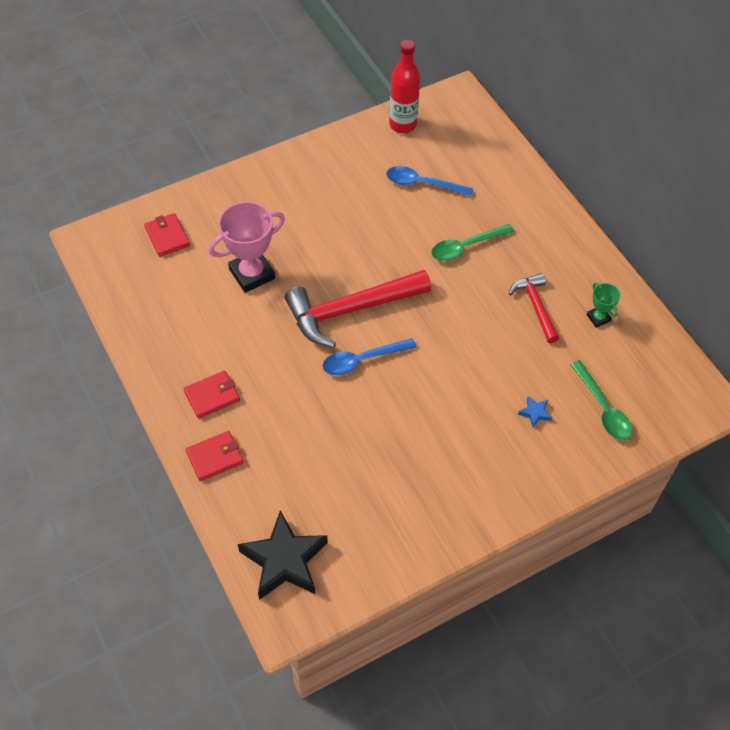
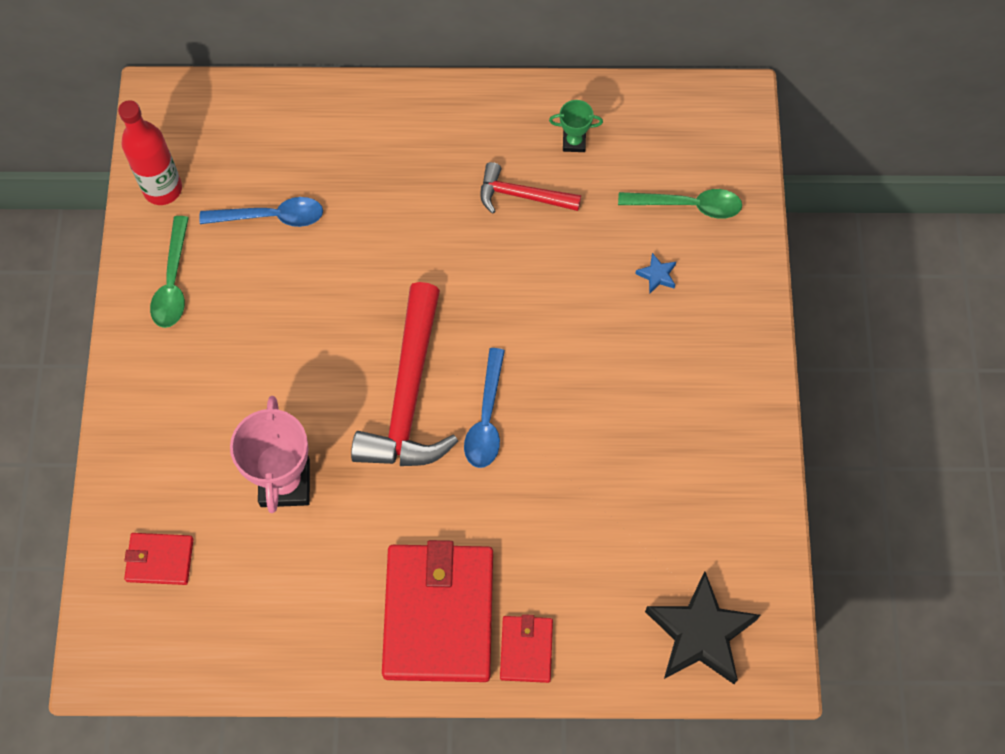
camera: 60 degrees left, 10 degrees up
(212, 396) = (439, 614): red wallet -> red wallet, size x2.12
(422, 184) = (271, 217): blue spoon -> blue spoon turned 135 degrees counterclockwise
(466, 247) = (395, 221): green spoon -> green spoon (173, 282)

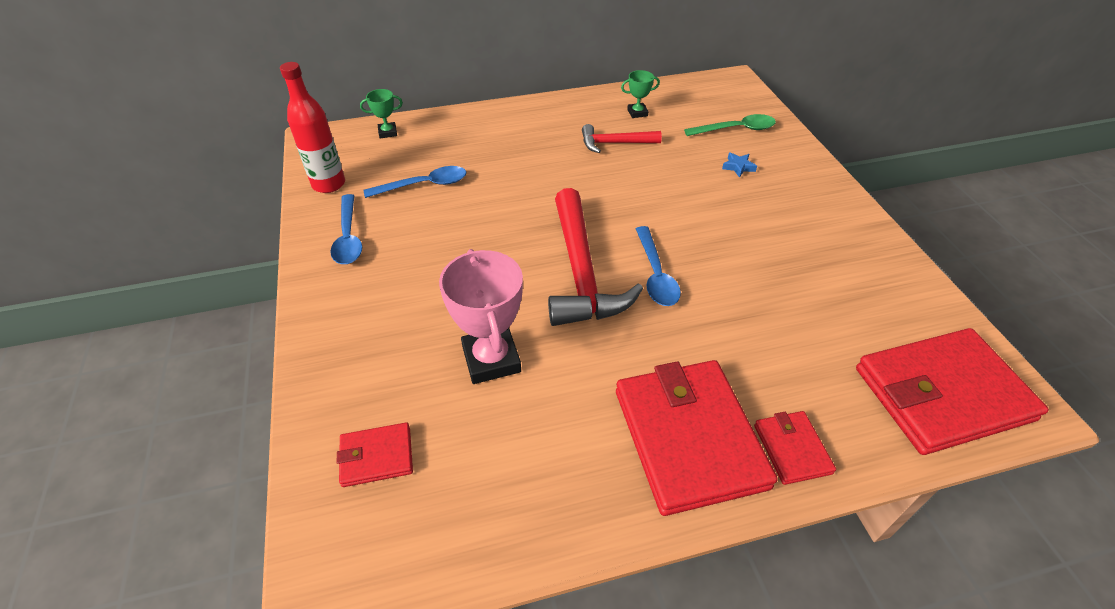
camera: 15 degrees left, 20 degrees down
(173, 282) = (348, 237): green spoon -> blue spoon
(246, 108) = (387, 132): none -> green trophy
(700, 633) = (942, 394): black star -> red wallet

